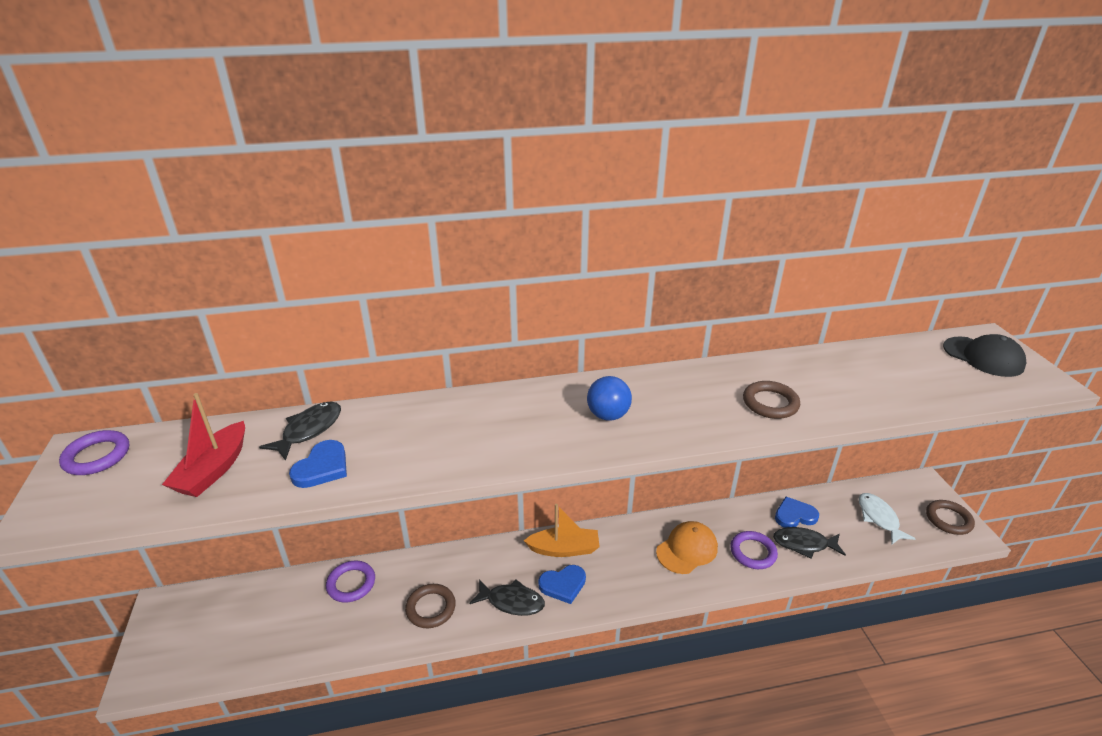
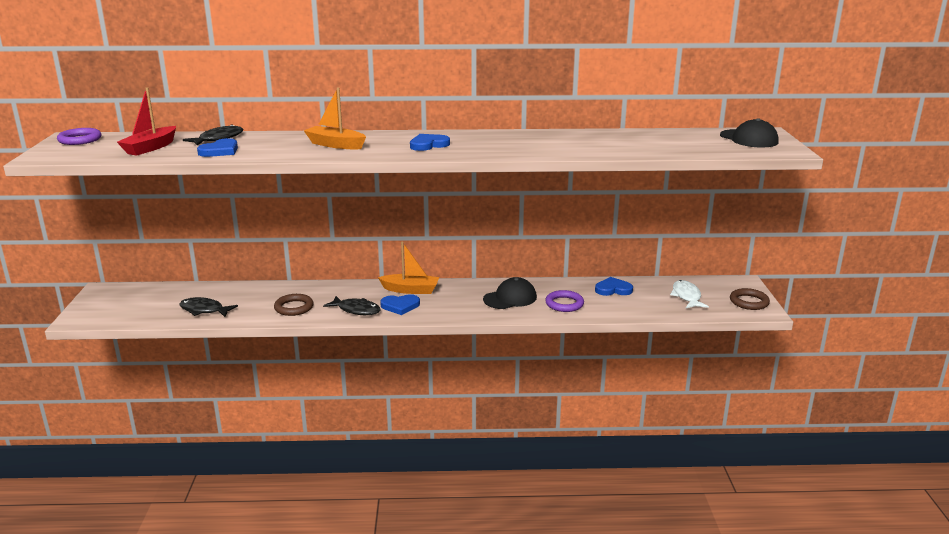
camera: 10 degrees right, 10 degrees down
(351, 583) = (240, 292): purple ring -> none
(482, 429) = (335, 145): none -> orange boat
(608, 415) = (428, 145): blue ball -> blue heart
(687, 549) = (510, 298): orange cap -> black cap
(770, 403) = (553, 147): brown ring -> none
(804, 544) = (611, 303): black fish -> black fish (204, 310)

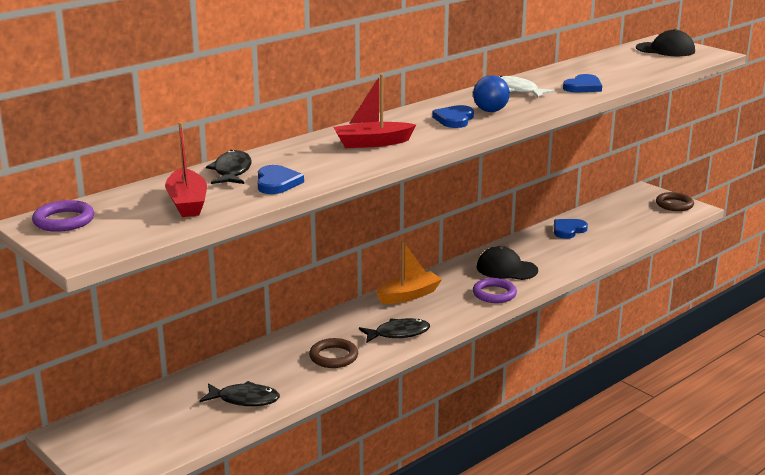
camera: 40 degrees left, 0 degrees up
(204, 310) = (244, 399): black fish -> black fish turned 150 degrees counterclockwise
(335, 145) = (372, 143): orange boat -> red boat
(400, 306) = (430, 313): blue heart -> blue heart (583, 87)
(469, 146) = (490, 111): none -> blue ball
(510, 298) = (506, 269): black cap -> black cap turned 90 degrees counterclockwise
(564, 304) = (556, 257): purple ring -> purple ring (494, 294)
(686, 296) = (628, 216): white fish -> white fish (517, 90)

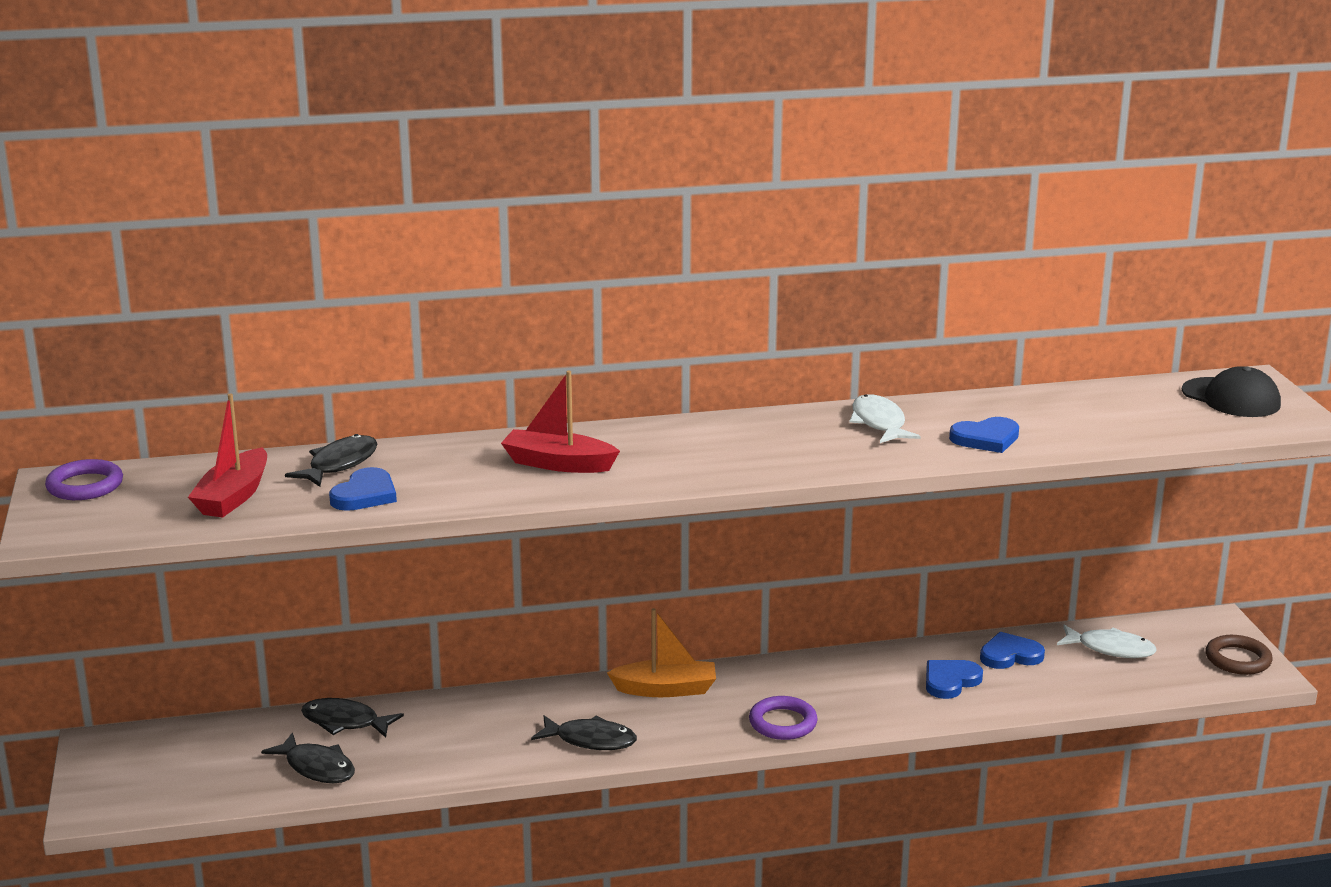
camera: 30 degrees right, 0 degrees up
(231, 369) = (345, 722): none -> black fish
(333, 357) = (477, 746): brown ring -> none
(454, 119) = (718, 451): blue heart -> blue heart (950, 681)
(490, 111) = (787, 449): blue ball -> none
(506, 269) = (844, 690): black cap -> none
(612, 215) = (1110, 649): none -> white fish

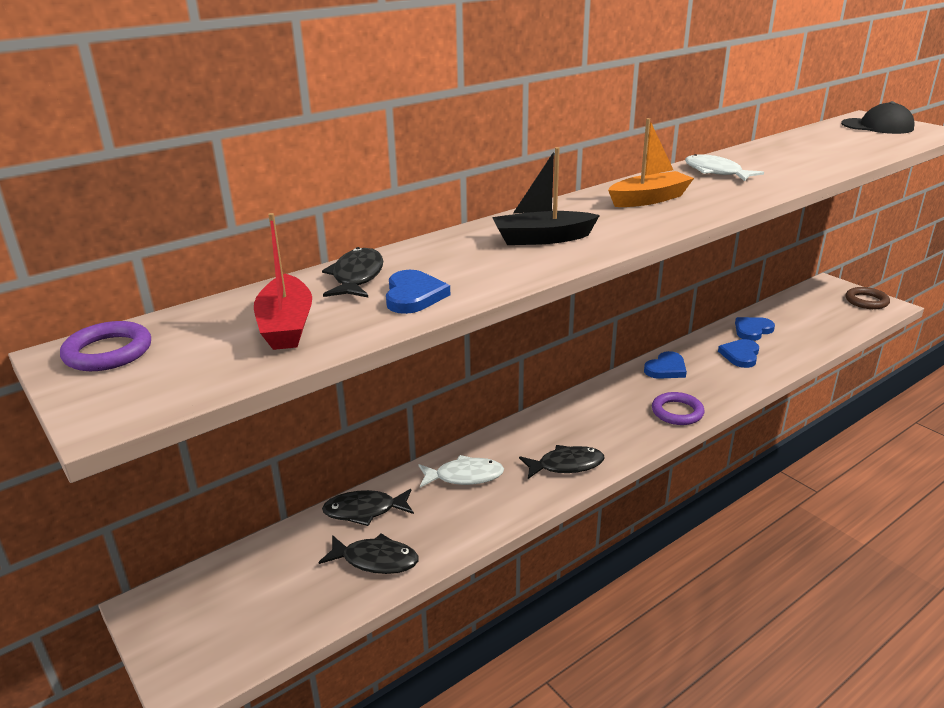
camera: 25 degrees left, 5 degrees up
(558, 464) = (542, 239): red boat -> black boat
(666, 689) = (577, 411): orange boat -> orange boat (649, 199)
(986, 439) = (795, 168): blue heart -> blue heart (666, 369)
(1110, 649) = (798, 312): white fish -> white fish (464, 476)

